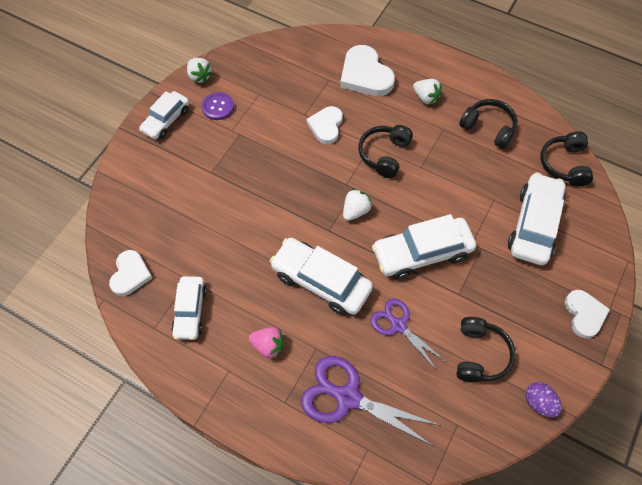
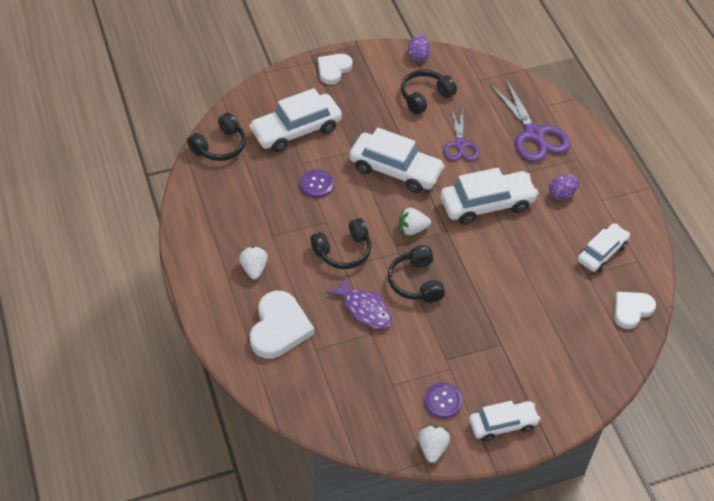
camera: 140 degrees left, 10 degrees down
(268, 345) = (561, 194): pink strawberry -> purple egg
(321, 281) = (487, 204): white car -> white car turned 90 degrees counterclockwise
(326, 126) = (364, 309): white heart -> purple fish
(462, 191) = (317, 184): none -> purple button
(488, 128) = (237, 209): black headphones -> black headphones (416, 282)

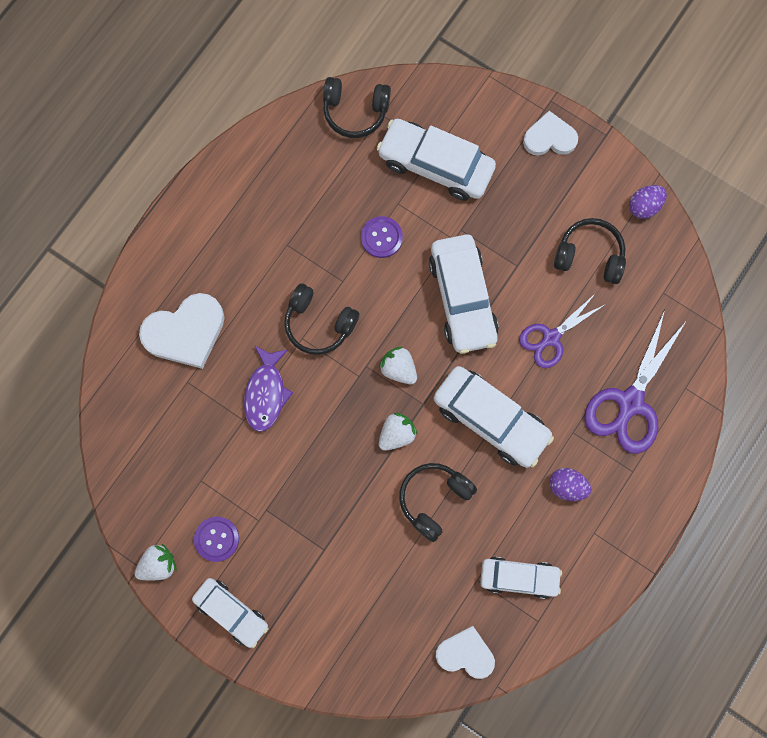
camera: 55 degrees right, 25 degrees up
(254, 268) = (234, 258): white strawberry -> white strawberry (396, 434)
(416, 282) = (335, 418): black headphones -> black headphones (434, 499)

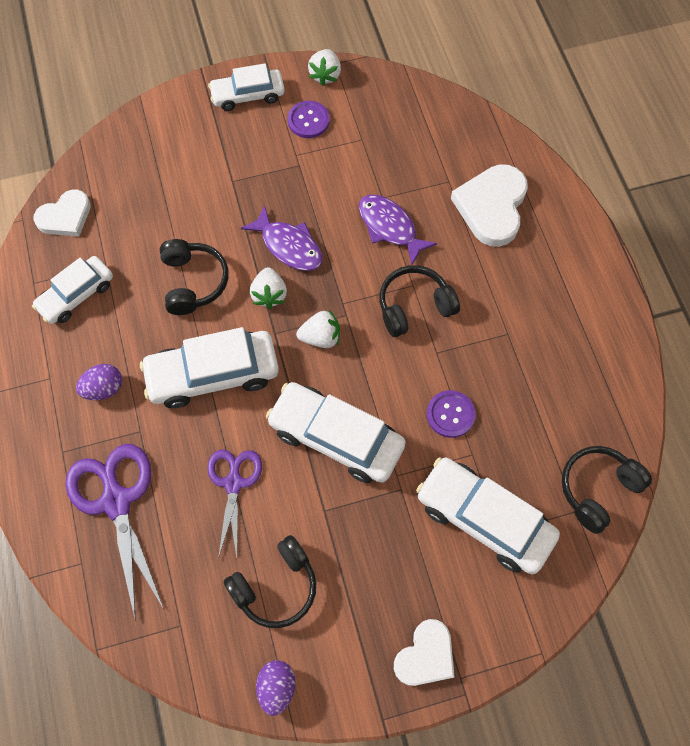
camera: 130 degrees right, 10 degrees down
(344, 455) = (289, 246): none -> purple fish
(435, 165) = (484, 519): white car -> white car turned 120 degrees counterclockwise

